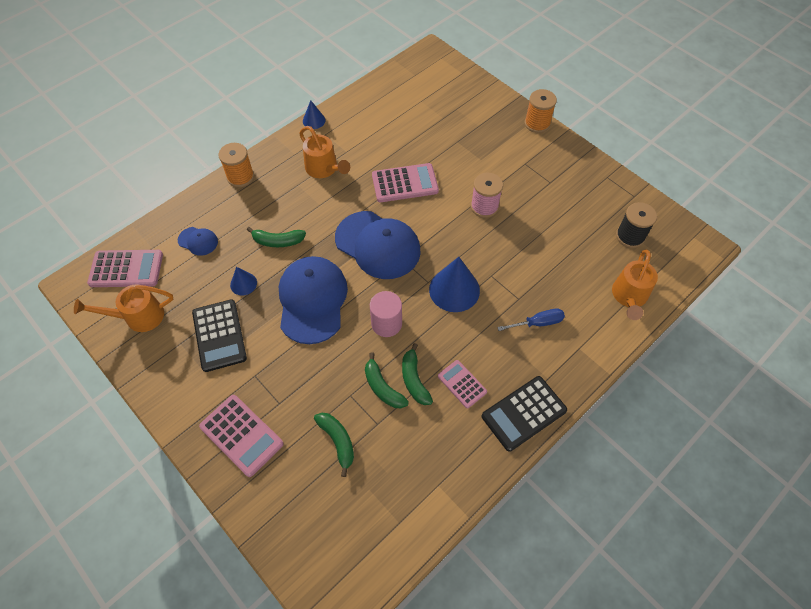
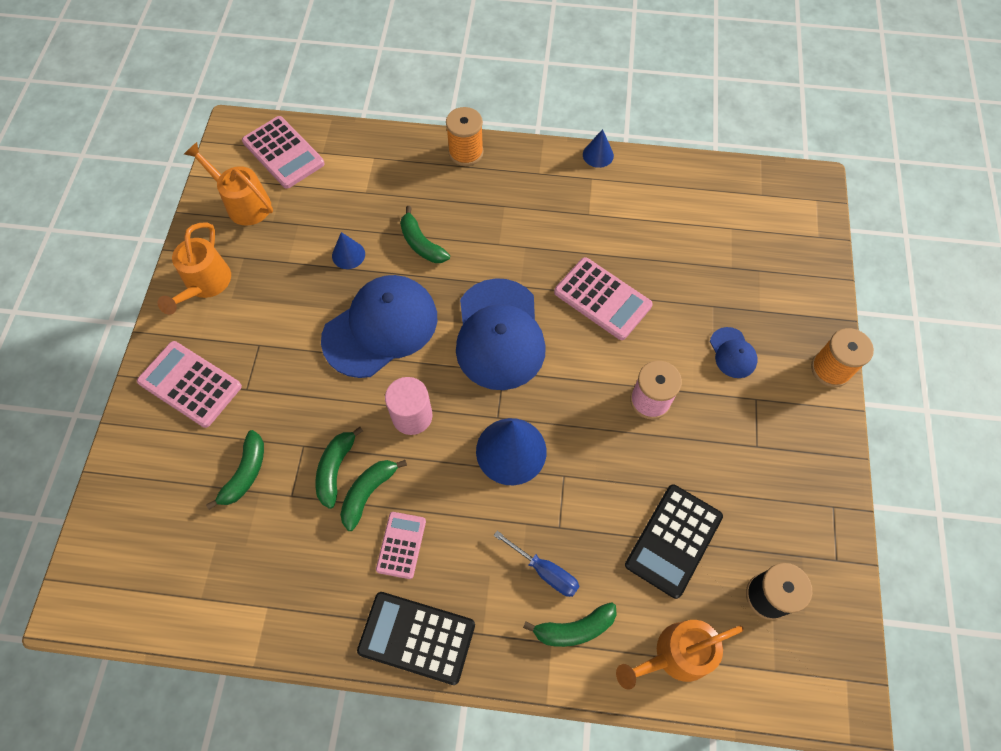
camera: 50 degrees right, 5 degrees up
(198, 241) = (361, 180): blue cap -> blue cap (732, 353)
(219, 335) = (277, 281): black calculator -> black calculator (673, 540)
(241, 435) = (190, 384): pink calculator -> pink calculator turned 120 degrees clockwise
(324, 169) = (546, 213): orange watering can -> orange watering can (205, 285)
(580, 332) = (574, 629): none -> green banana

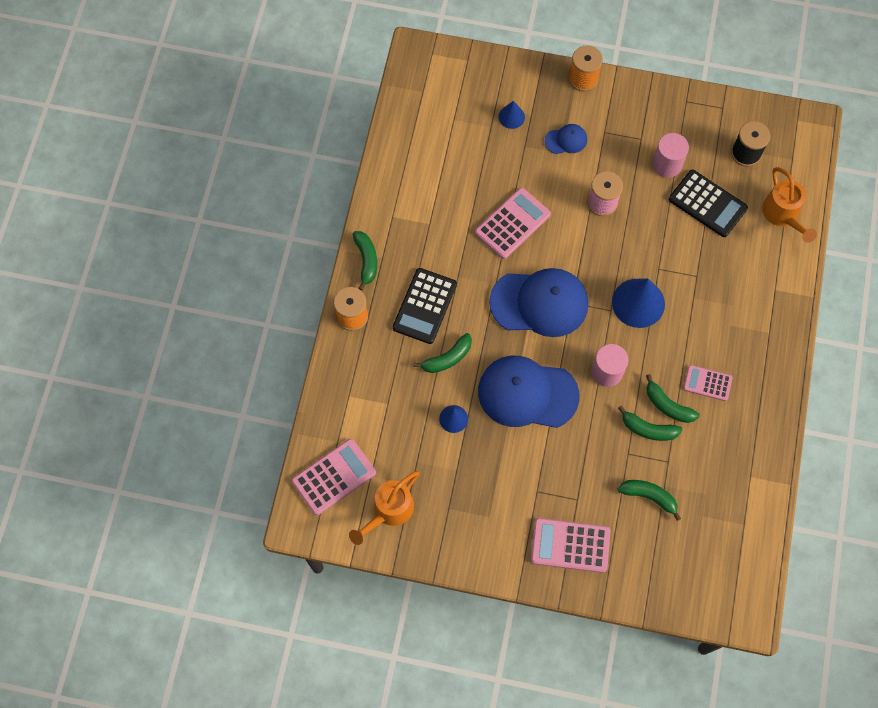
camera: 85 degrees left, 5 degrees up
(190, 384) = (570, 545): pink calculator -> pink calculator turned 60 degrees clockwise
(205, 285) = (474, 540): orange watering can -> none
(381, 328) = (527, 393): blue cap -> blue cap turned 45 degrees counterclockwise
(417, 637) = (771, 375): black calculator -> black calculator (424, 306)
(546, 572) = (728, 288): blue screwdriver -> none
(574, 629) = (766, 274): green banana -> green banana (366, 260)
(598, 155) = (367, 208): blue cone -> blue cone (511, 117)
(724, 482) = (667, 164): none -> pink cylinder

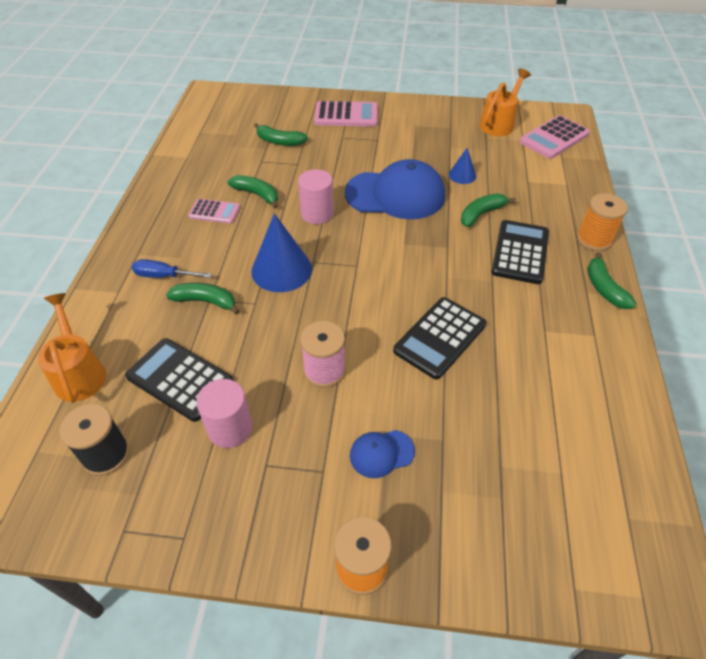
camera: 175 degrees right, 20 degrees down
(511, 117) = (472, 485): blue cone -> none
(512, 224) = (440, 338): pink calculator -> black calculator
(539, 303) = (393, 263): blue cap -> none
(648, 429) = (277, 179): green banana -> green banana (206, 301)
(740, 304) = (163, 276): none -> blue screwdriver

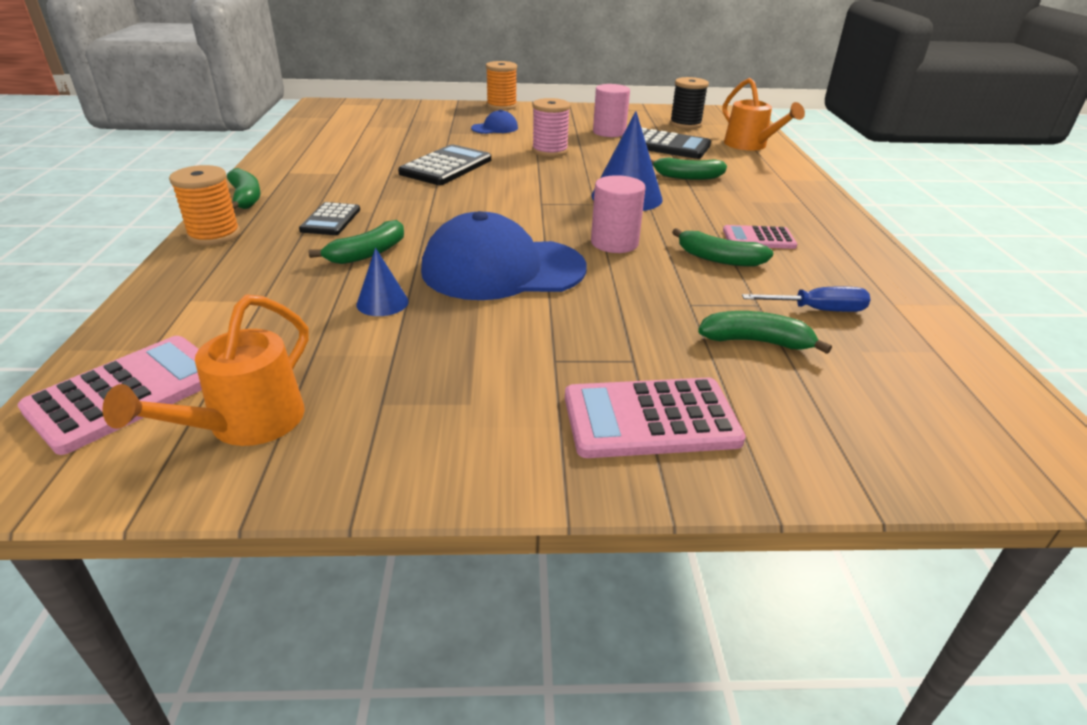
camera: 170 degrees right, 15 degrees down
(163, 276) = (751, 189): blue screwdriver -> blue screwdriver (818, 310)
(520, 252) = (330, 220): black calculator -> black calculator, size x0.62

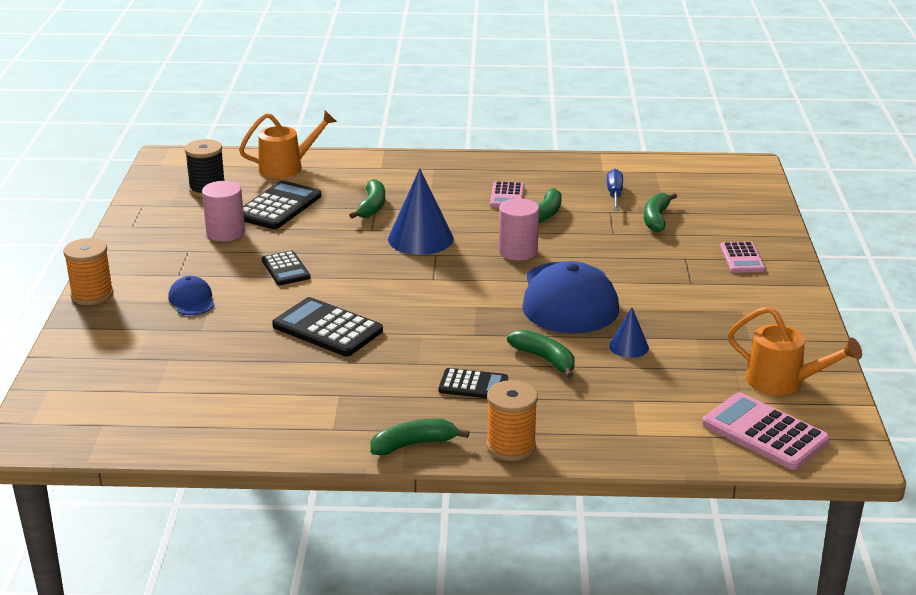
camera: 85 degrees left, 5 degrees down
(549, 151) = (285, 269): pink spool -> black calculator
(650, 419) = (742, 258): pink calculator -> pink calculator, size x0.62

